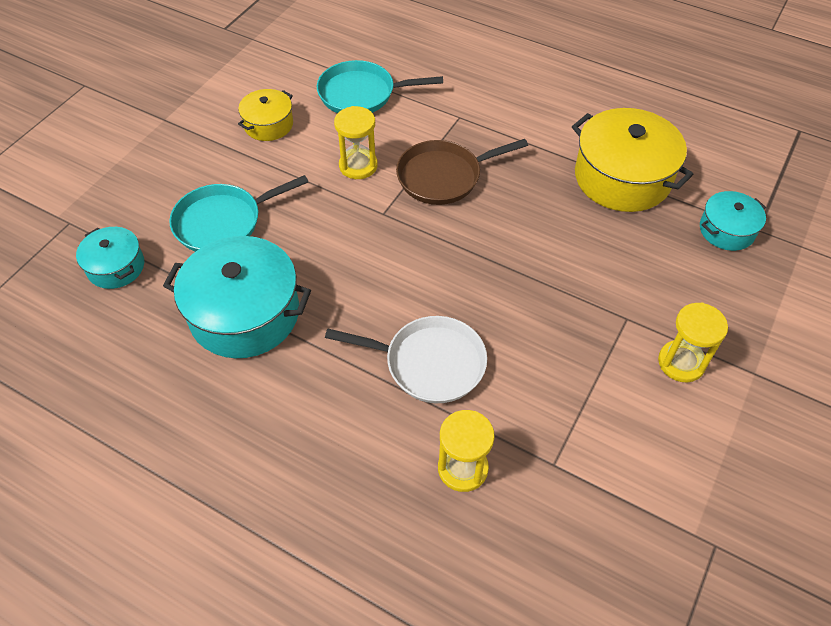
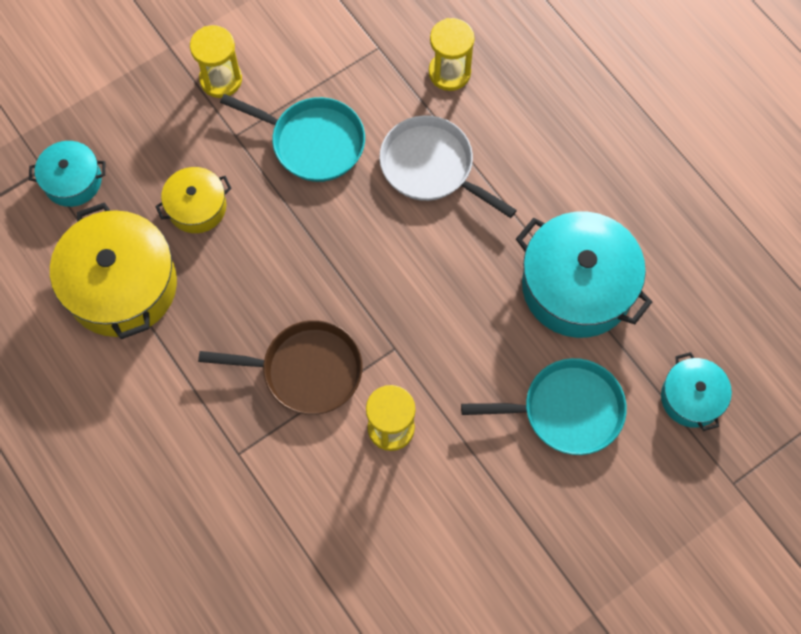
camera: 155 degrees left, 15 degrees up
(268, 124) = (468, 544): yellow pot -> yellow pot (197, 207)
(361, 94) = (334, 549): turquoise pan -> turquoise pan (313, 142)

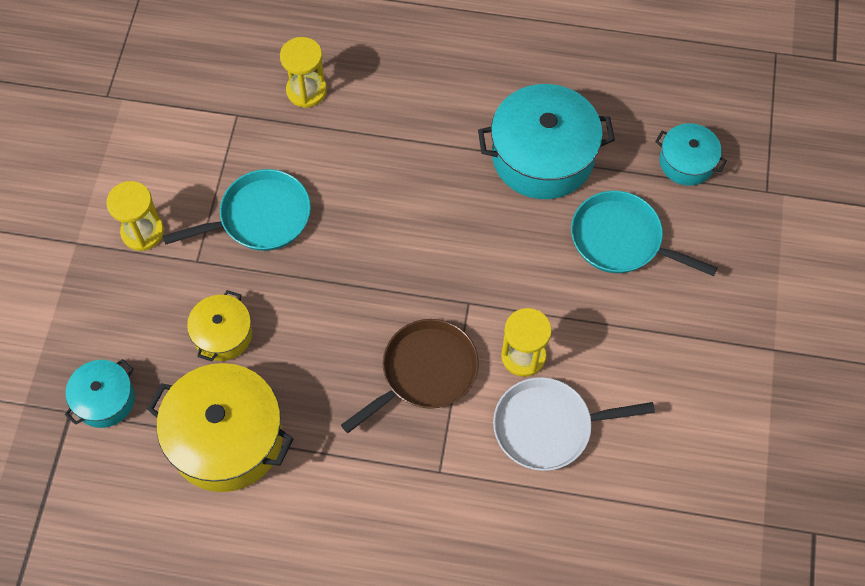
camera: 45 degrees left, 5 degrees down
(431, 167) = (362, 163): white pan -> white pan (548, 427)
(566, 410) = (621, 240): turquoise pan -> turquoise pan turned 105 degrees counterclockwise

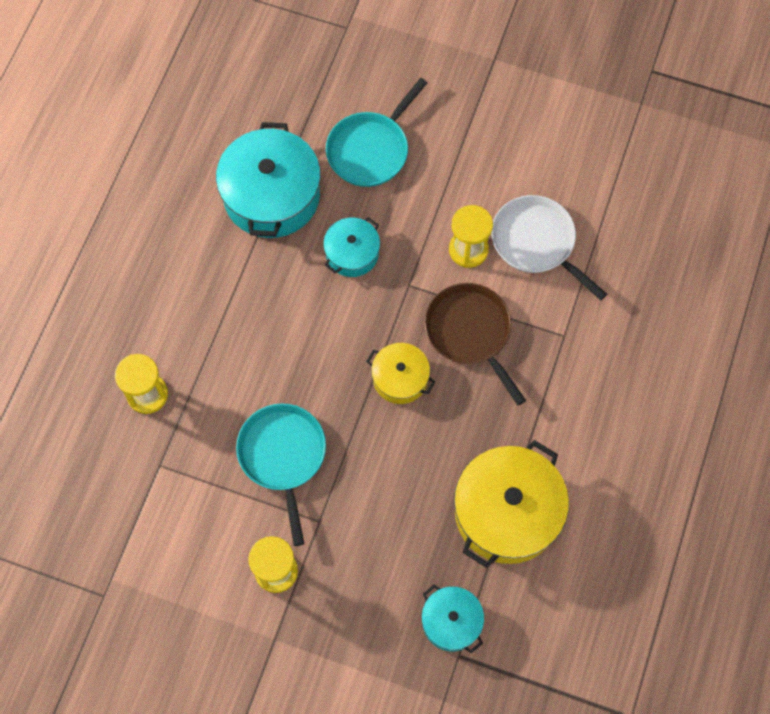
camera: 80 degrees left, 5 degrees up
(223, 334) = (402, 504): yellow pot -> yellow pot (400, 378)
(548, 427) = (536, 242): white pan -> white pan turned 135 degrees clockwise
(686, 162) = (304, 81): turquoise pot -> turquoise pot (352, 253)

